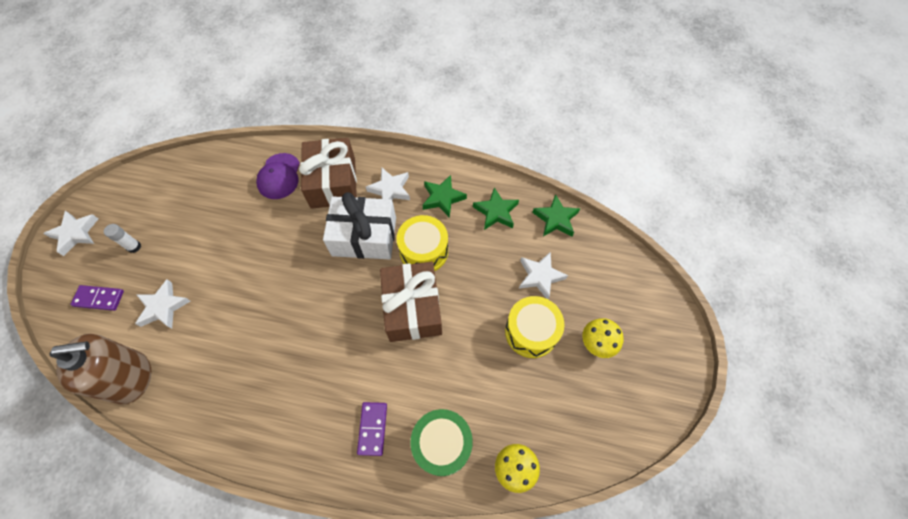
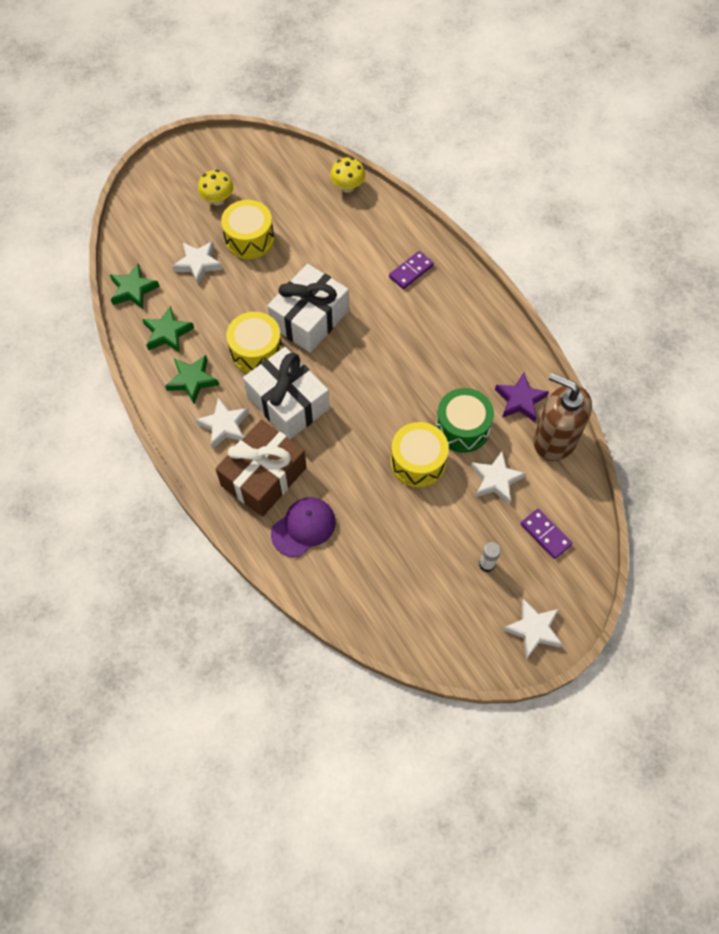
camera: 135 degrees left, 0 degrees up
(183, 388) = (520, 400): none -> purple star
(234, 273) = (418, 462): none -> yellow drum
(413, 308) = (309, 318): brown gift -> white gift
(442, 444) = (376, 230): green drum -> green drum (462, 428)

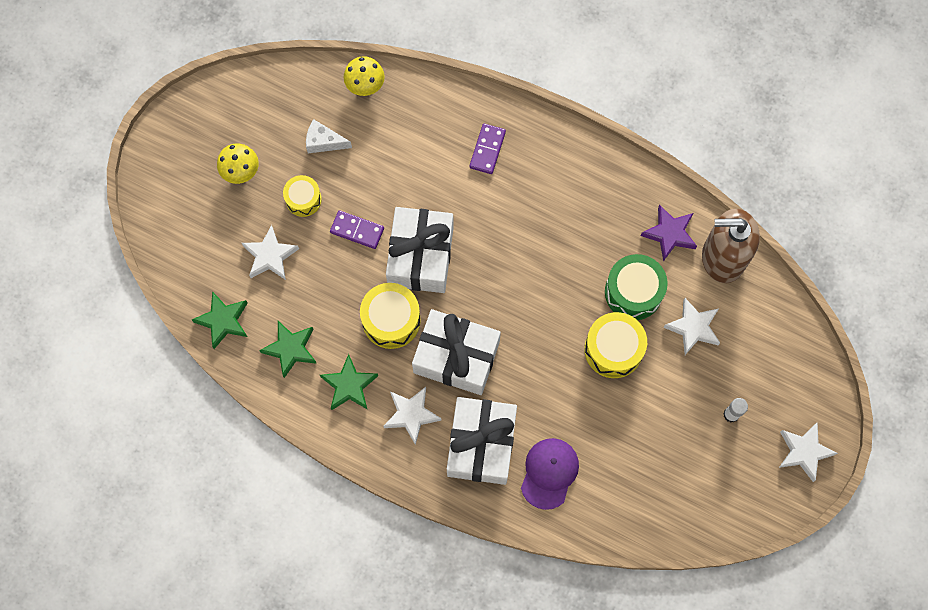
camera: 30 degrees left, 10 degrees up
(249, 239) = (303, 199): yellow drum -> yellow drum, size x0.63
(263, 476) = (481, 444): brown gift -> white gift
(291, 209) = (324, 142): none -> white cheese
(545, 534) = (765, 356): purple domino -> purple domino (357, 230)

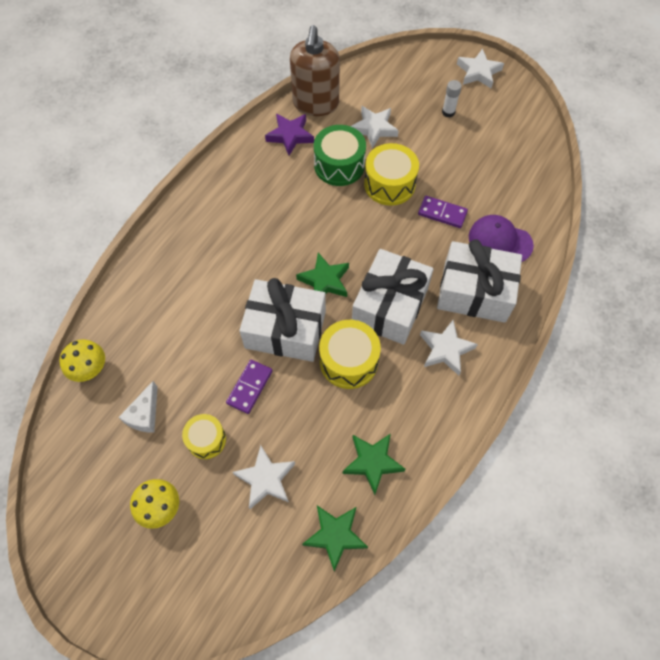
camera: 85 degrees left, 10 degrees down
(349, 385) = (414, 405): green star -> green star (325, 281)
(487, 149) = (185, 264): purple domino -> purple domino (442, 213)

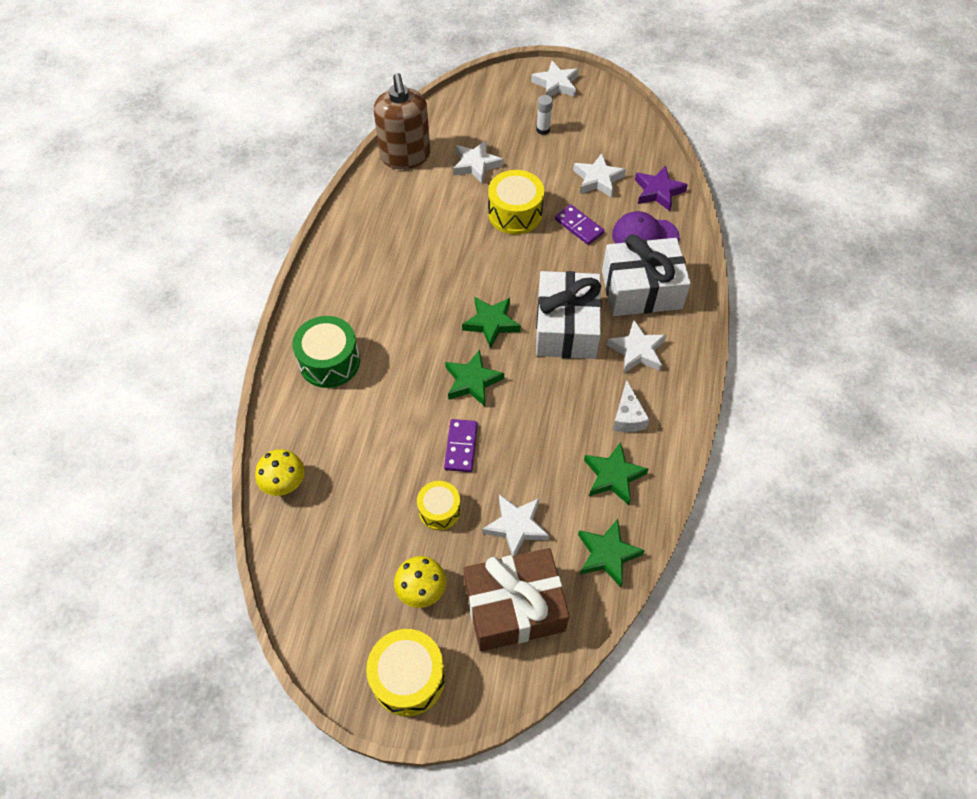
camera: 20 degrees left, 5 degrees down
(144, 414) = (364, 508): white cheese -> white cheese (627, 416)
(232, 554) = (514, 607): none -> brown gift
(285, 330) = (472, 381): white gift -> green star
(290, 136) = (393, 194): purple star -> purple star (658, 191)
(339, 165) = (456, 209): green drum -> green drum (329, 361)
(348, 361) = (549, 391): yellow drum -> yellow drum (408, 677)
(442, 213) = (579, 226): purple domino -> purple domino turned 45 degrees clockwise
(479, 173) = (598, 179): none -> white star

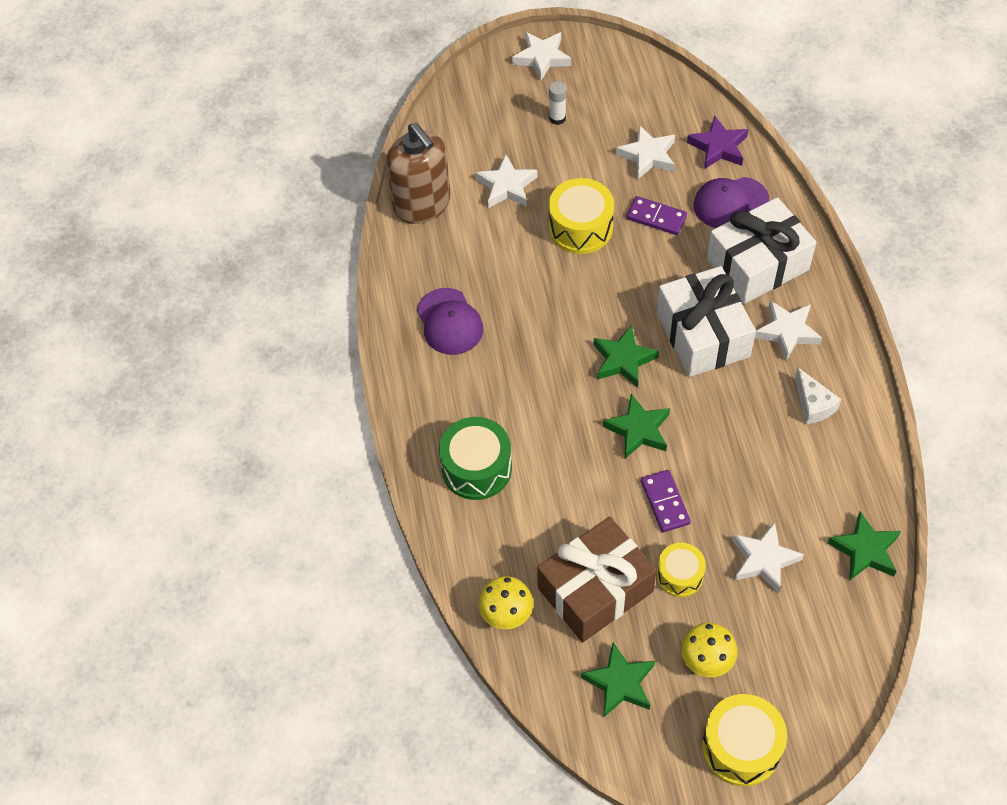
camera: 20 degrees left, 0 degrees up
(375, 246) = (449, 322): none -> purple cap
(514, 607) = (804, 638): brown gift -> brown gift (595, 590)
(613, 476) = (830, 471): green star -> green star (620, 683)

